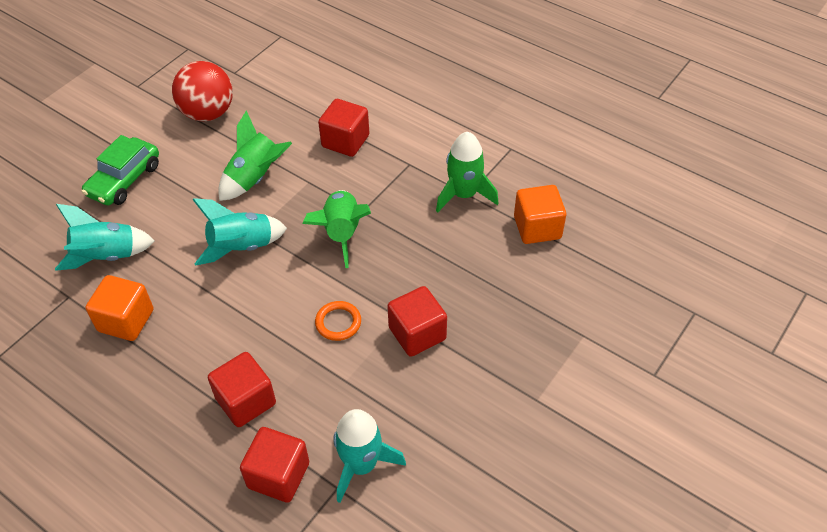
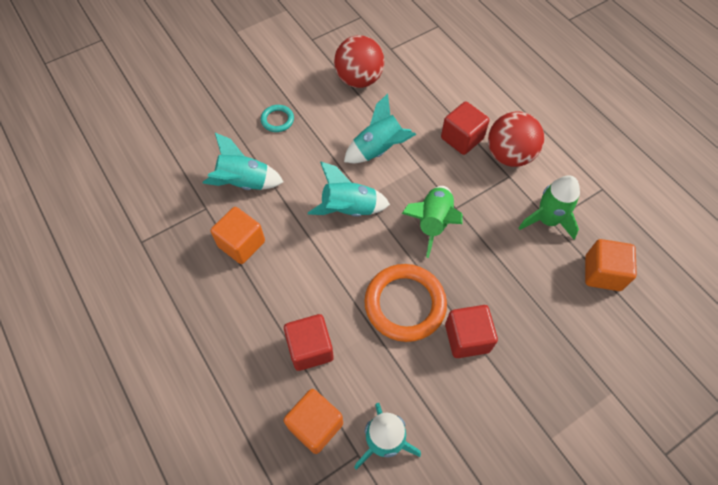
camera: 20 degrees right, 10 degrees up
(124, 180) = (277, 120): green car -> turquoise ring
(255, 178) = (378, 150): green rocket -> turquoise rocket
(278, 475) = (315, 425): red cube -> orange cube
(338, 322) = (405, 304): orange ring -> orange ring, size x2.06
(402, 143) = (509, 155): none -> red ball

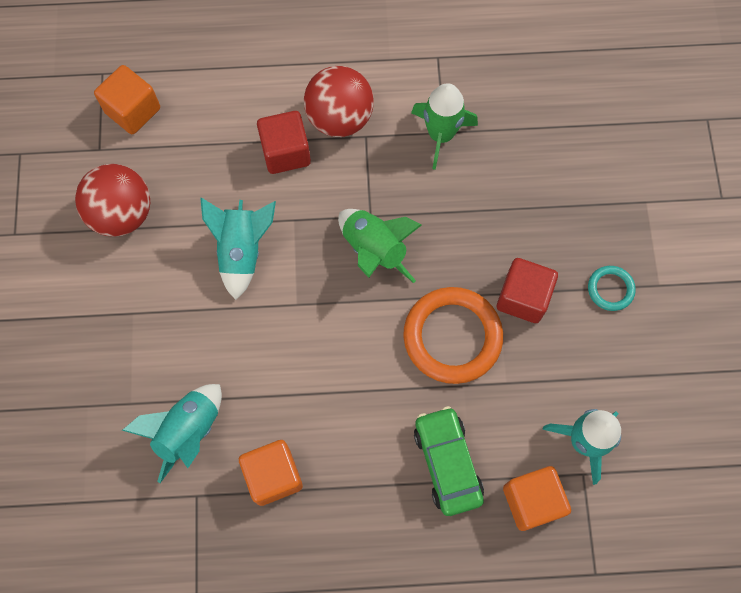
camera: 60 degrees left, 10 degrees up
(277, 120) = (119, 344): turquoise ring -> turquoise ring (610, 289)
(310, 348) = (447, 463): red cube -> green car
(349, 209) = (301, 329): turquoise rocket -> none
(602, 273) = (528, 125): orange cube -> orange cube (133, 110)

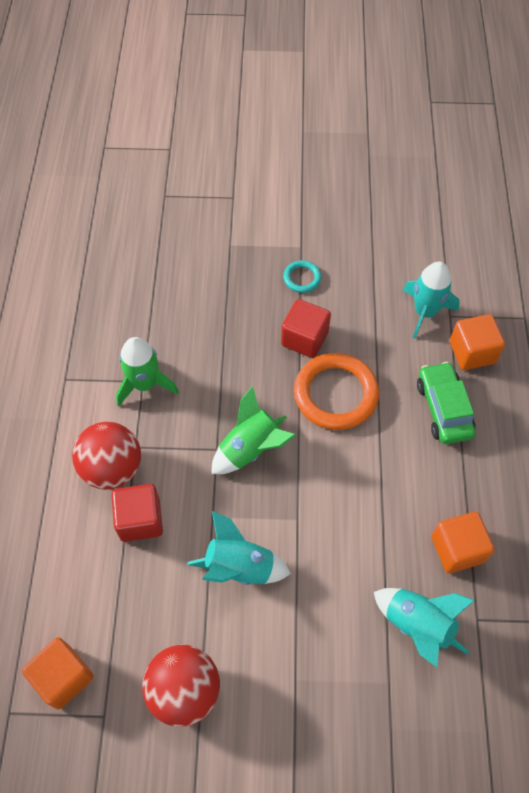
camera: 85 degrees left, 10 degrees down
(447, 463) = (443, 409): green car -> green car turned 90 degrees clockwise

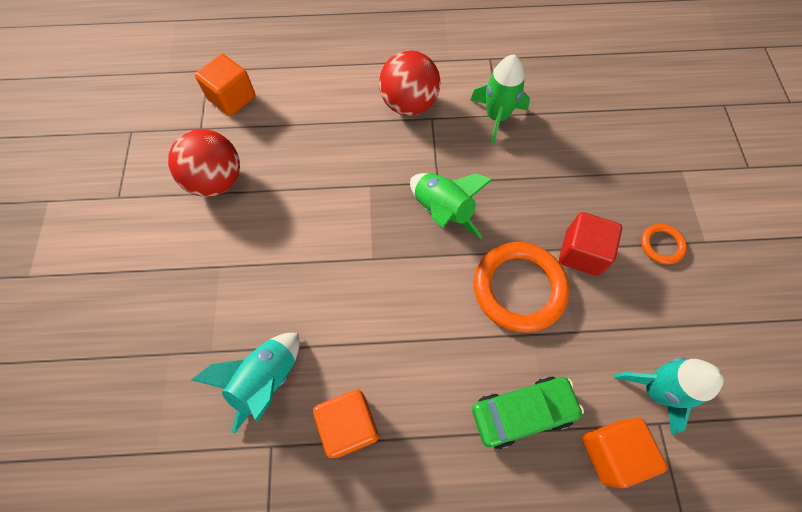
camera: 85 degrees right, 5 degrees up
(140, 520) = (362, 130): red cube -> none
(240, 567) = (322, 212): turquoise rocket -> none
(302, 278) = (661, 245): turquoise ring -> orange ring

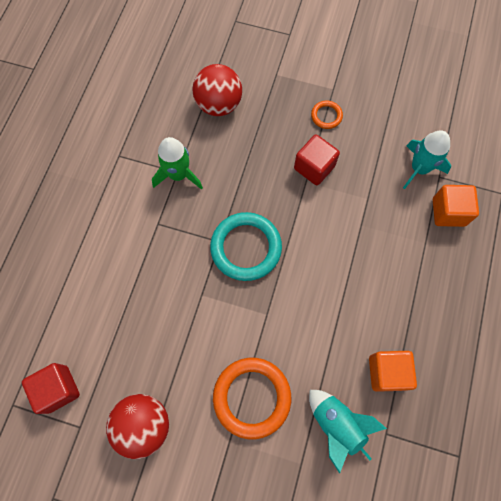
camera: 70 degrees left, 5 degrees up
(232, 98) = (58, 389): orange cube -> red cube
(409, 104) = (136, 236): red ball -> red ball (218, 104)
(442, 211) = (246, 248): green rocket -> turquoise ring
(519, 288) = (326, 220): orange ring -> orange ring (252, 397)
(522, 412) = (410, 254): green car -> none

